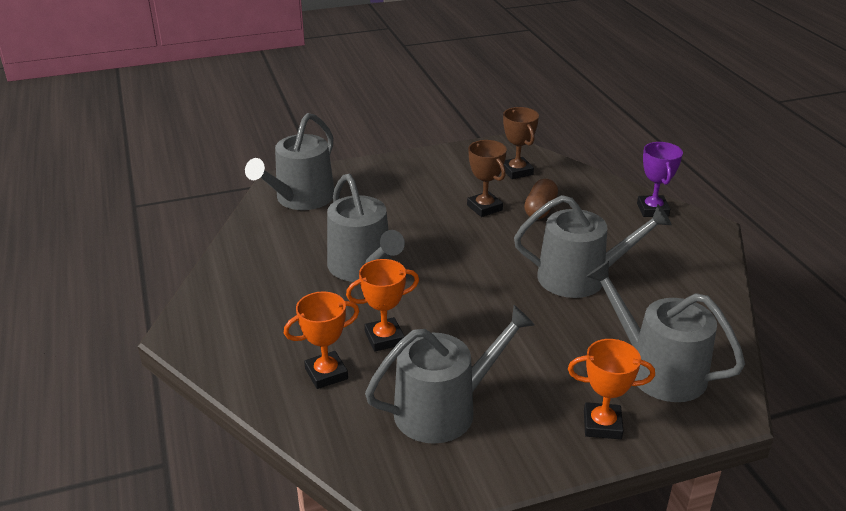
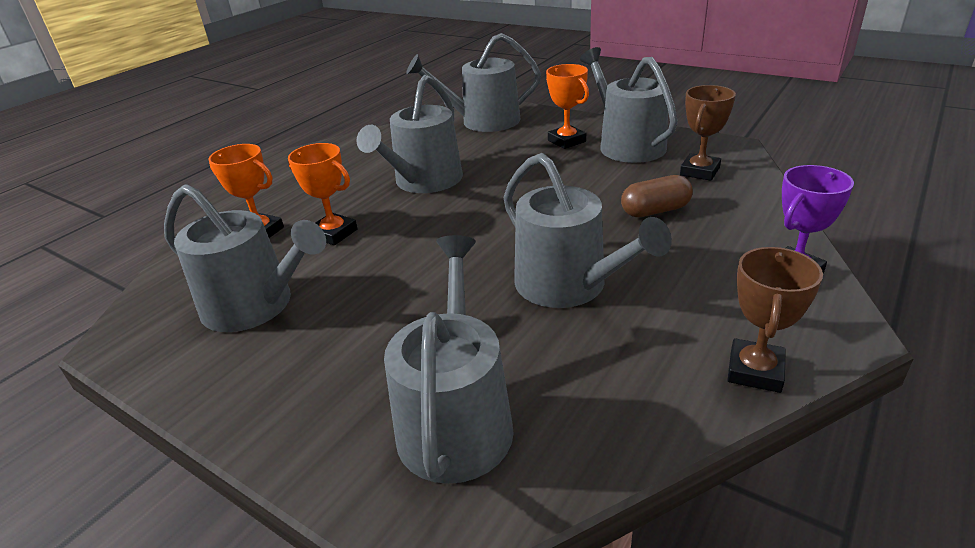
camera: 55 degrees right, 0 degrees up
(443, 171) = (627, 145): none -> grey watering can
(484, 208) = (604, 185): brown trophy -> brown trophy (755, 371)
(602, 425) = (306, 418): orange trophy -> orange trophy (566, 141)

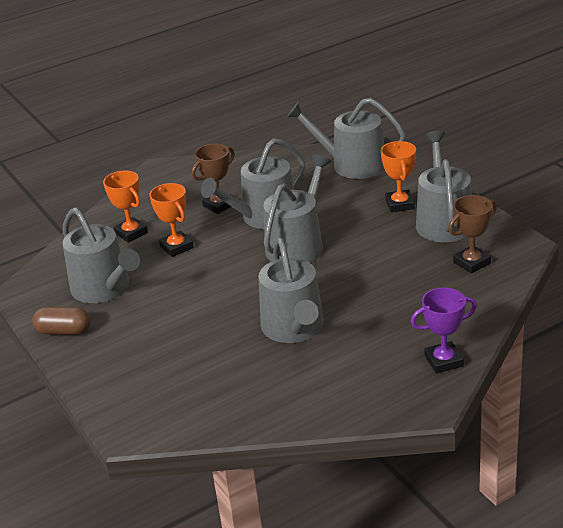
camera: 25 degrees right, 0 degrees up
(456, 419) = (173, 387): grey watering can -> grey watering can (298, 245)
(655, 211) = (403, 288): brown capsule -> brown capsule (64, 331)
(755, 371) = (351, 410): brown trophy -> brown trophy (219, 205)

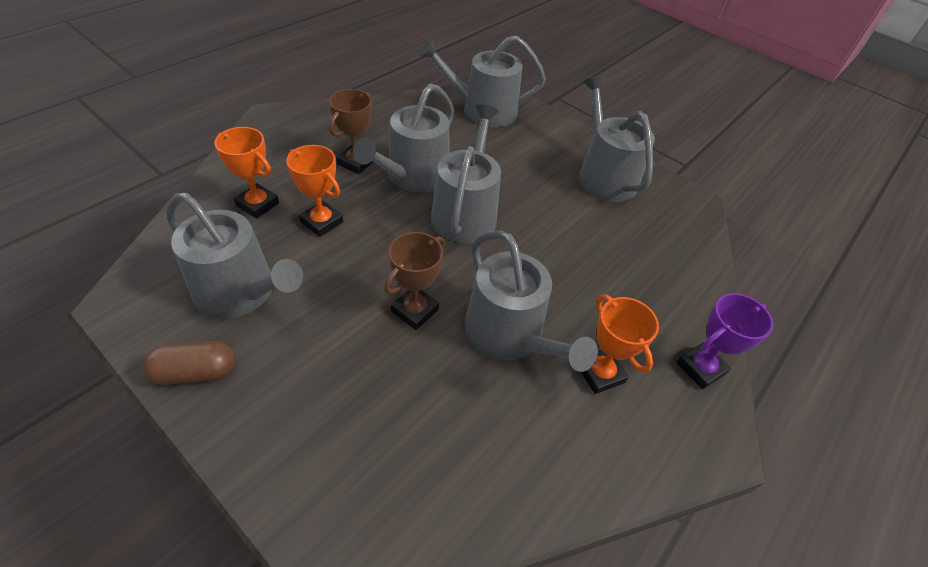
camera: 25 degrees left, 15 degrees up
(399, 204) = (551, 156): orange trophy -> orange trophy (600, 373)
(472, 263) = (658, 226): brown trophy -> brown trophy (414, 310)

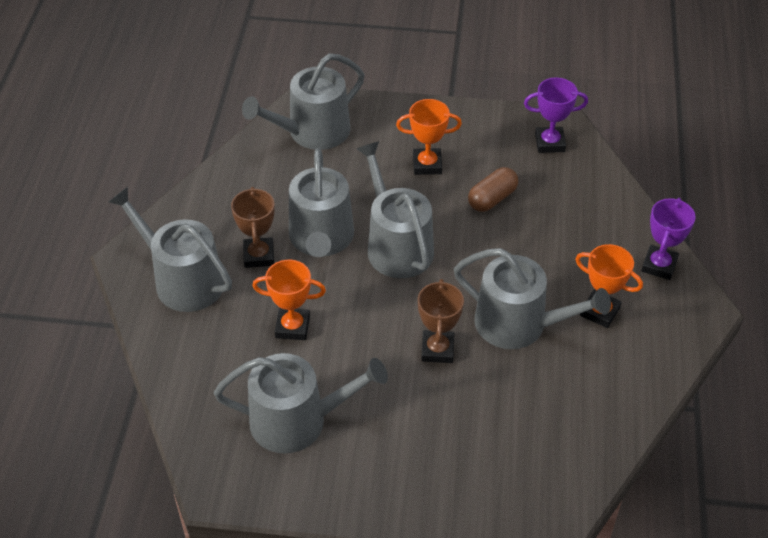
camera: 30 degrees left, 0 degrees up
(196, 372) = (334, 492): brown capsule -> brown capsule (492, 199)
(257, 204) = (222, 346): orange trophy -> orange trophy (427, 164)
(604, 176) = (473, 140): grey watering can -> grey watering can (182, 280)
(671, 210) = (550, 143): none -> purple trophy

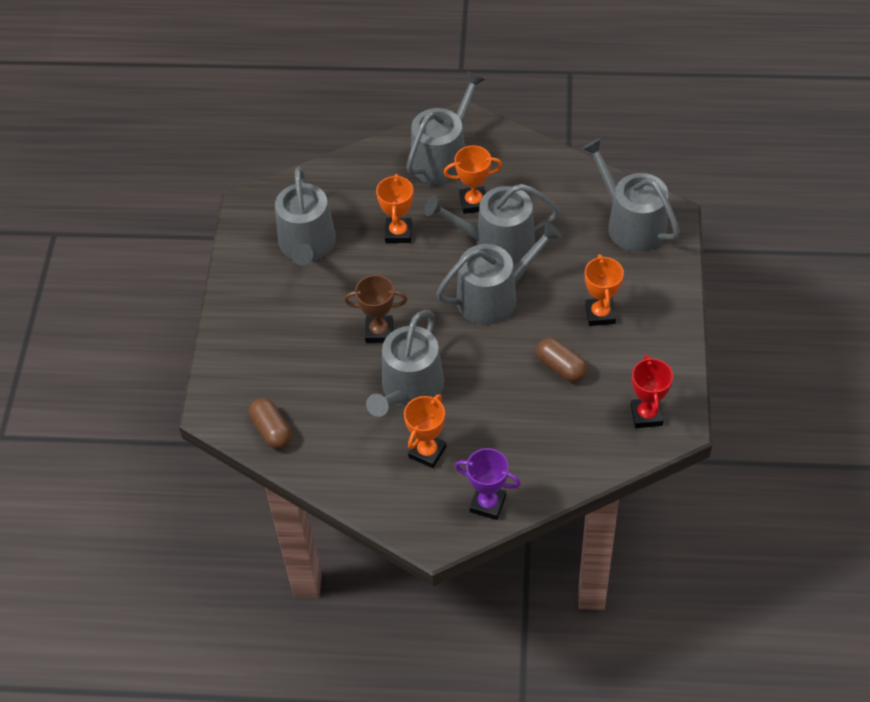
camera: 90 degrees right, 5 degrees up
(259, 255) = (473, 202): brown trophy -> orange trophy
(550, 143) = (646, 415): purple trophy -> red trophy
(577, 458) = (271, 430): none -> brown capsule

